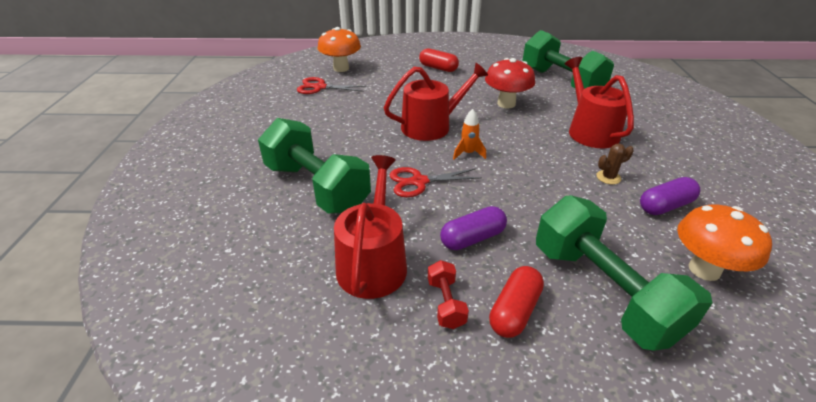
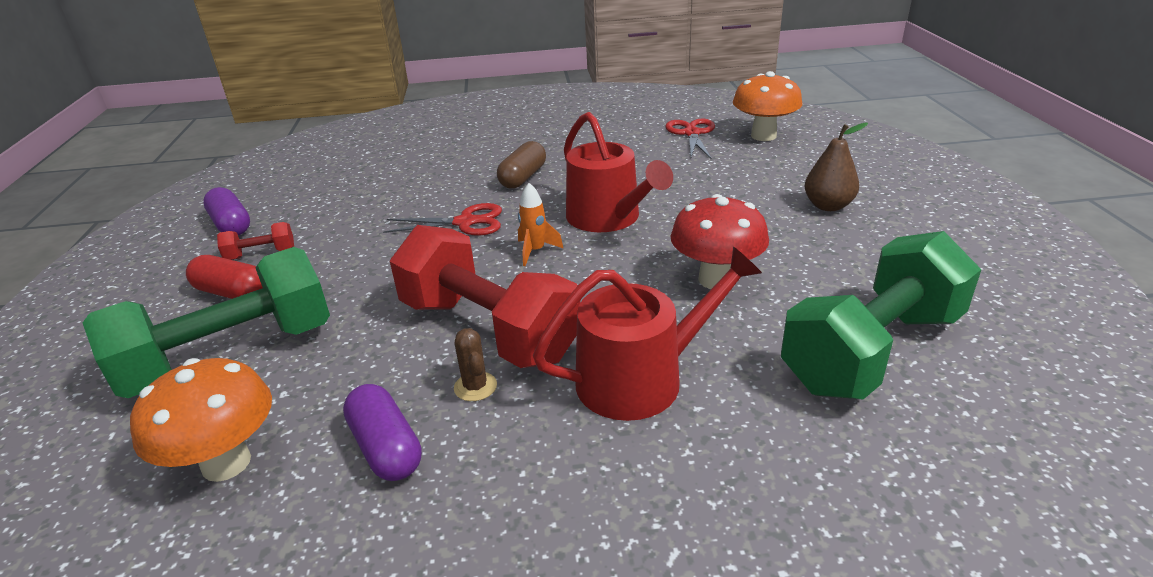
camera: 85 degrees right, 5 degrees down
(317, 187) = (455, 169): green dumbbell -> none
(353, 154) = (523, 177): none -> brown capsule
(373, 262) = (330, 213): red watering can -> none
(419, 182) = (465, 222): red scissors -> red scissors turned 105 degrees clockwise
(438, 68) = (828, 206): red capsule -> brown pear
(472, 238) = (351, 264): purple capsule -> purple capsule (231, 225)
(556, 173) = (488, 330): none -> red dumbbell

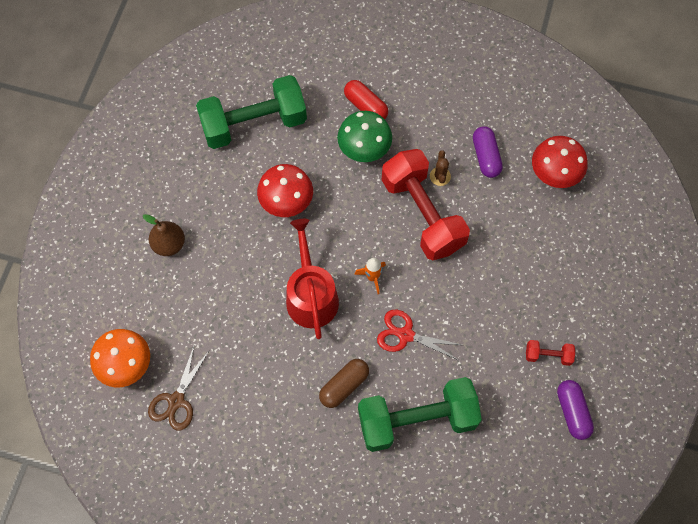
camera: 160 degrees left, 35 degrees up
(226, 463) = (553, 175): orange mushroom -> red mushroom
(230, 356) = (558, 250): green dumbbell -> green dumbbell (417, 420)
(232, 293) = (563, 313): red capsule -> red capsule (365, 106)
(641, 378) = (364, 150): red watering can -> green mushroom
(691, 133) = (176, 400): red scissors -> brown scissors

